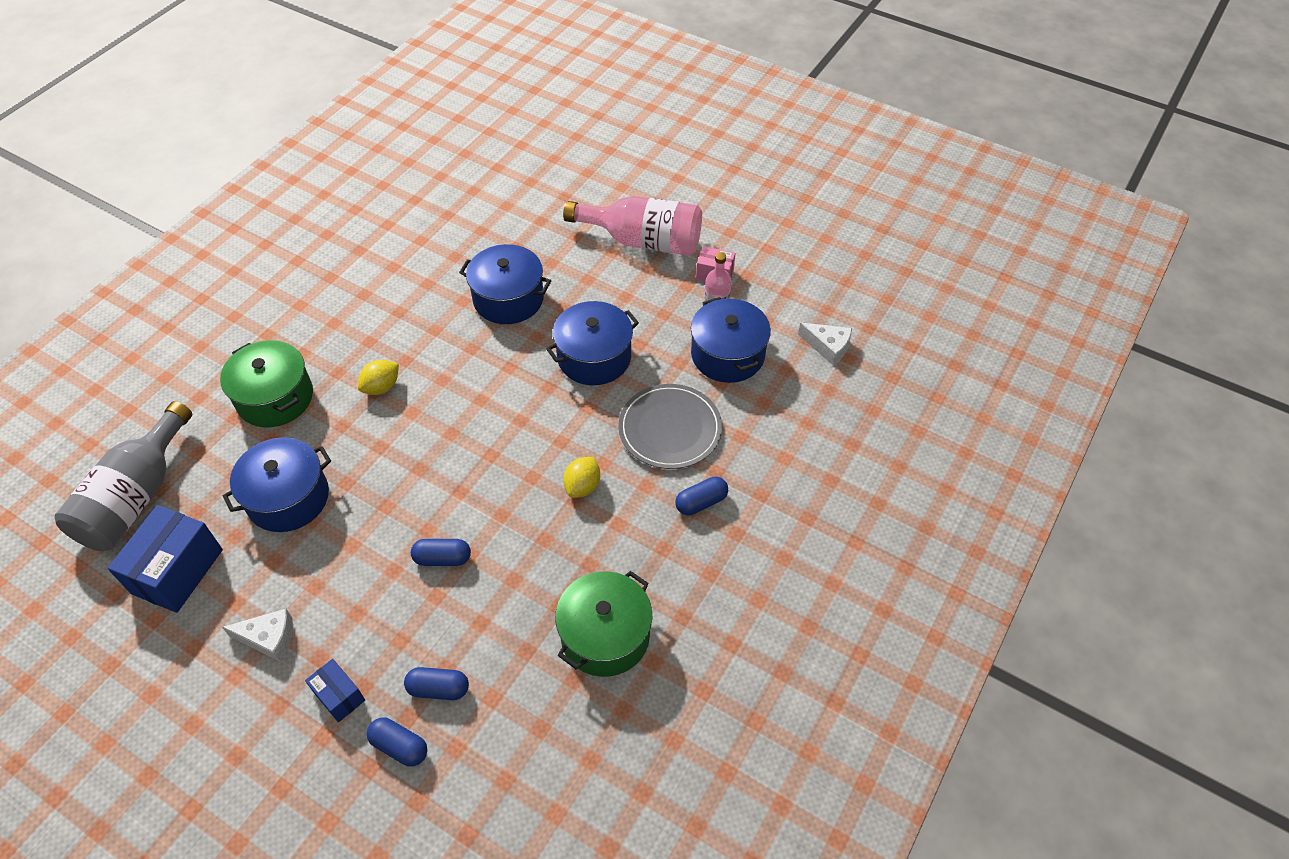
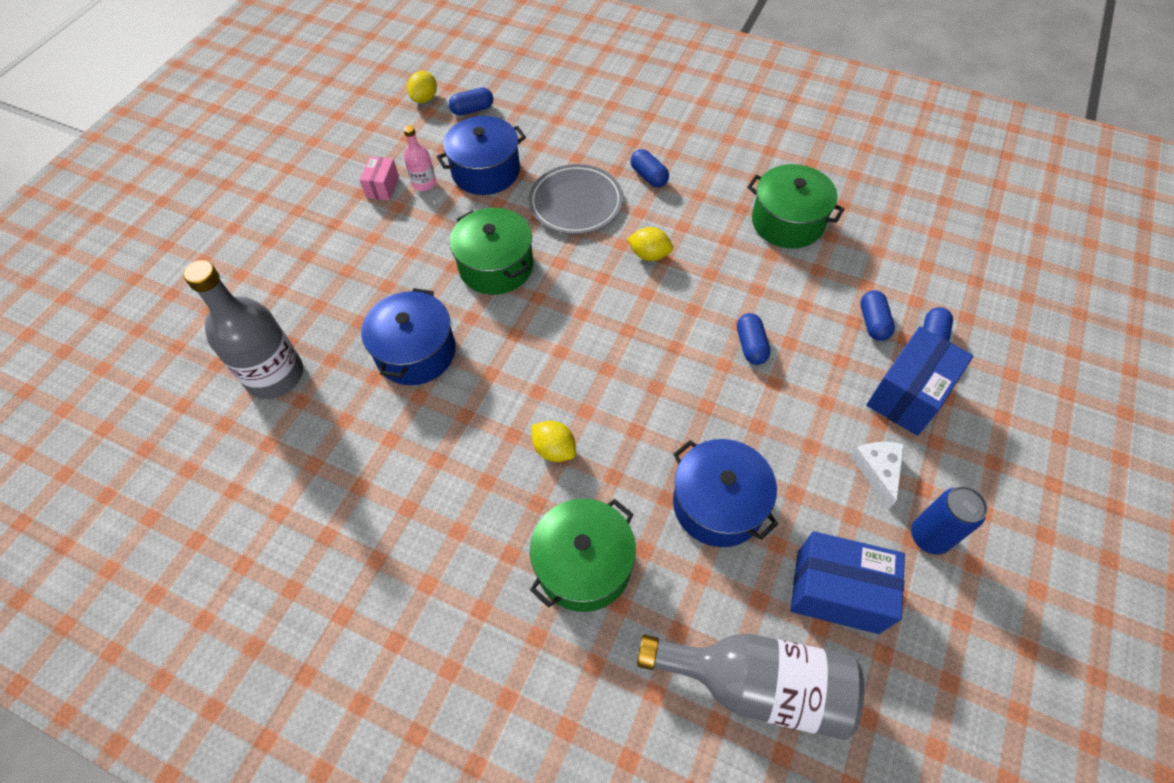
camera: 95 degrees left, 5 degrees up
(190, 663) = (929, 537): none -> blue can
(339, 696) = (908, 395): blue box -> blue box, size x1.86
(510, 214) = (275, 375): none -> grey bottle
(594, 357) = (496, 266): blue pot -> green pot
(643, 241) = (331, 246): pink bottle -> none
(828, 347) = (472, 110): white cheese -> blue capsule
(849, 307) = (425, 99): none -> yellow lemon

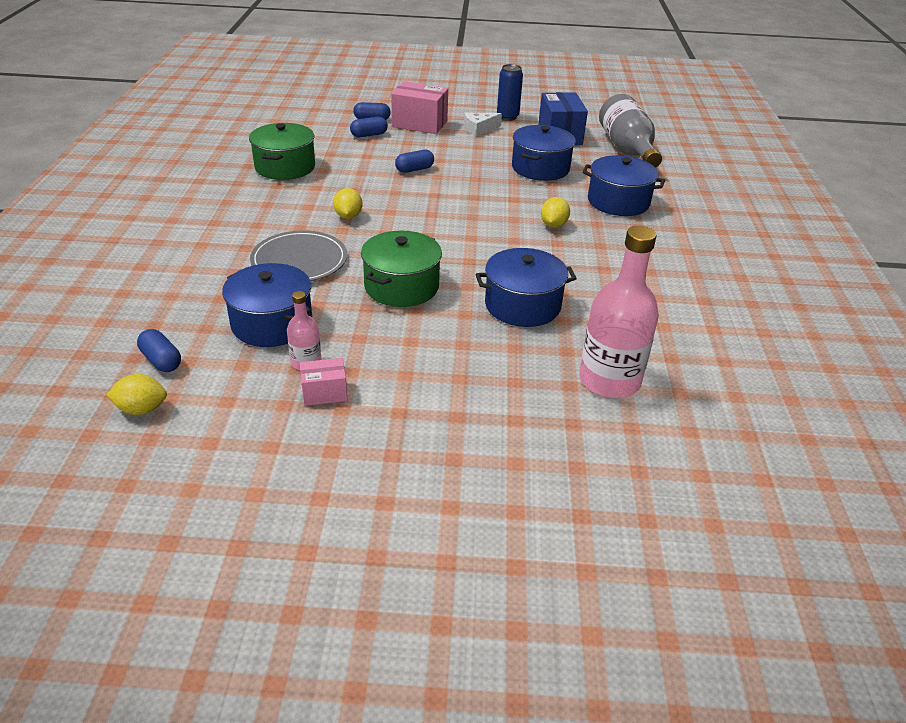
camera: 115 degrees left, 20 degrees down
(275, 375) = (609, 380): grey bottle -> pink bottle
(584, 564) = (618, 202): green pot -> blue pot
(648, 176) = (250, 229): blue capsule -> none
(908, 395) = (419, 124): blue box -> pink box

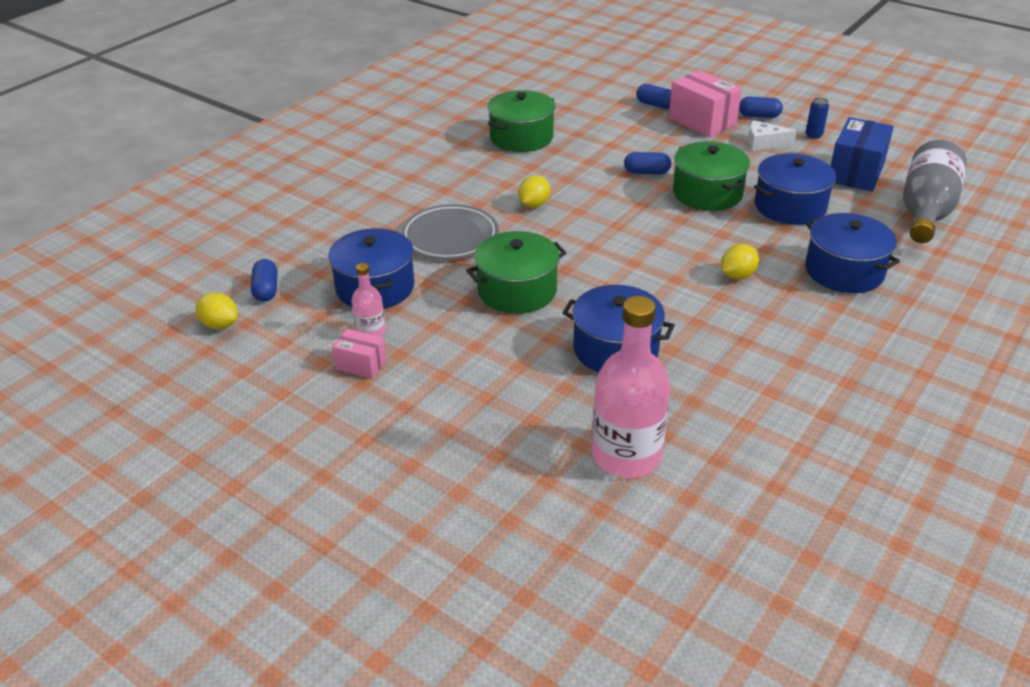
camera: 35 degrees right, 0 degrees up
(369, 135) = (635, 122): blue capsule -> blue capsule (759, 116)
(474, 173) = (707, 193): none -> green pot
(507, 117) = (813, 135): blue can -> blue can, size x0.62

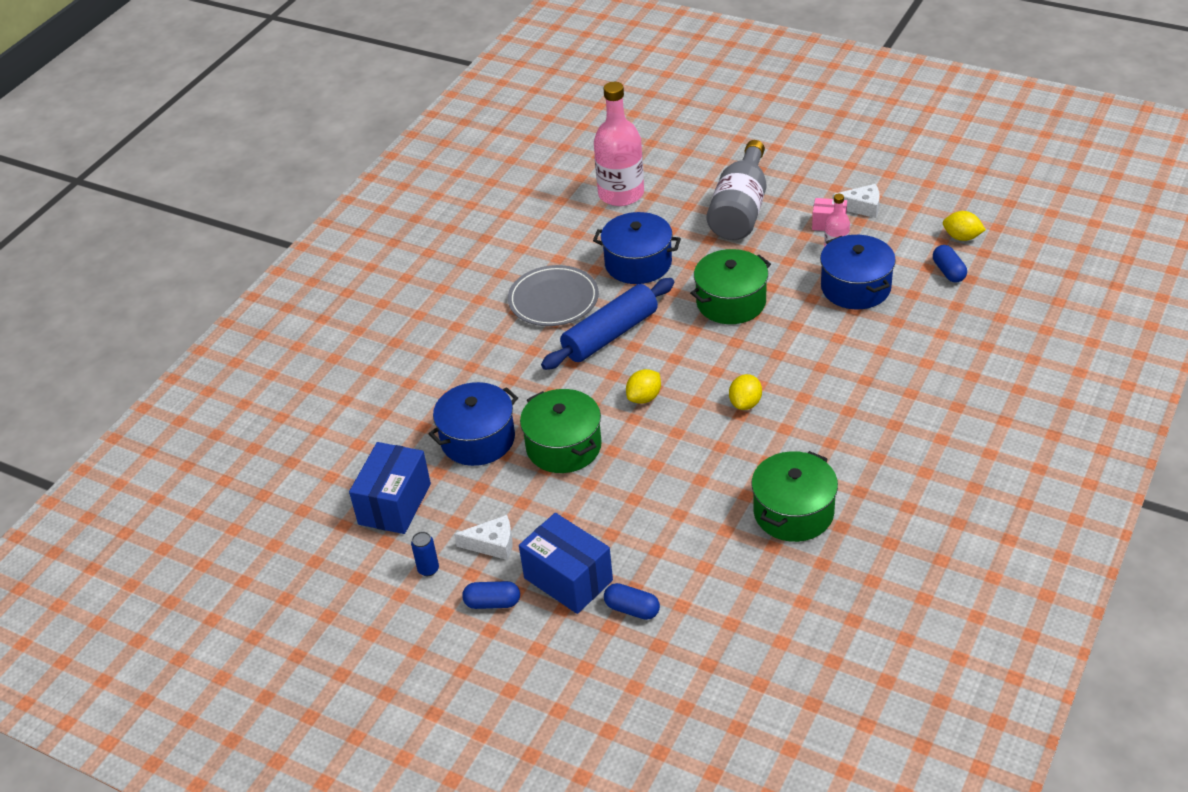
camera: 175 degrees right, 5 degrees up
(306, 381) = (862, 207): none -> white cheese
(450, 236) = (815, 351): grey plate -> grey plate (553, 299)
(646, 172) = (632, 470): blue capsule -> none
(657, 276) = (610, 334): none -> blue rolling pin
(702, 121) = (568, 579): pink box -> blue box
(737, 275) = (538, 345): yellow lemon -> yellow lemon (644, 397)
(844, 271) = (441, 364): blue pot -> none
(925, 211) = (338, 452): grey bottle -> grey bottle (740, 209)

